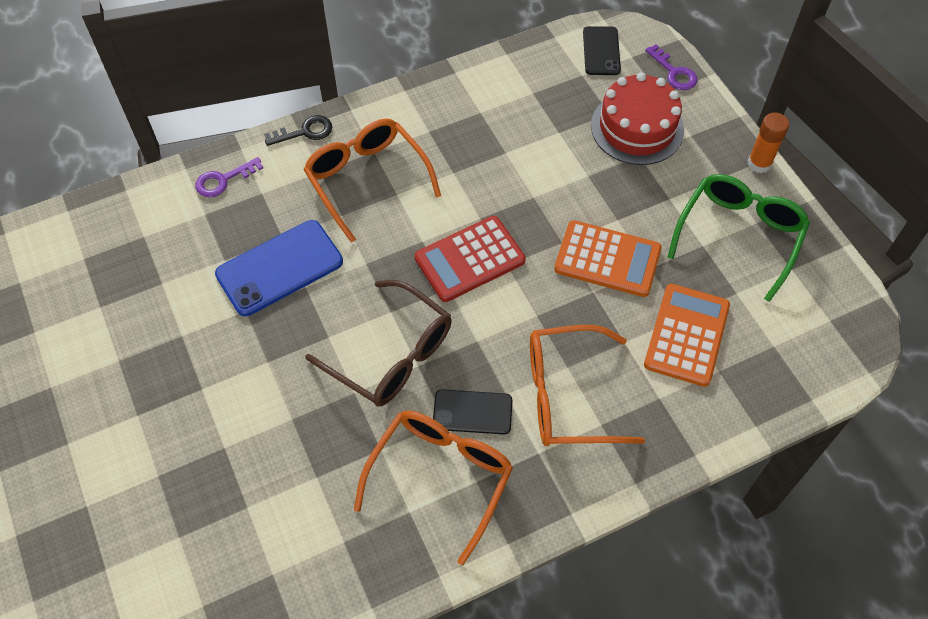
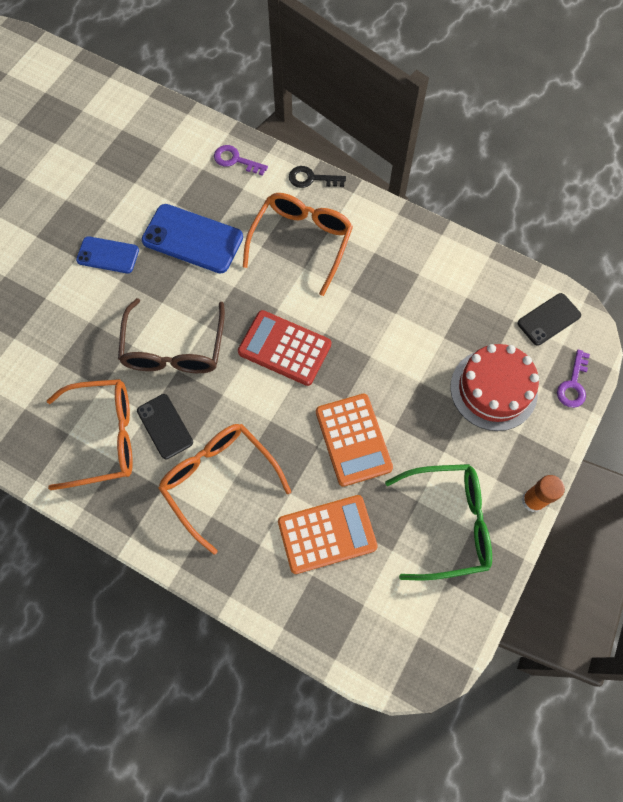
camera: 55 degrees right, 10 degrees up
(227, 356) = (108, 255): none -> blue phone
(305, 132) = (311, 179): black key -> black key turned 150 degrees clockwise

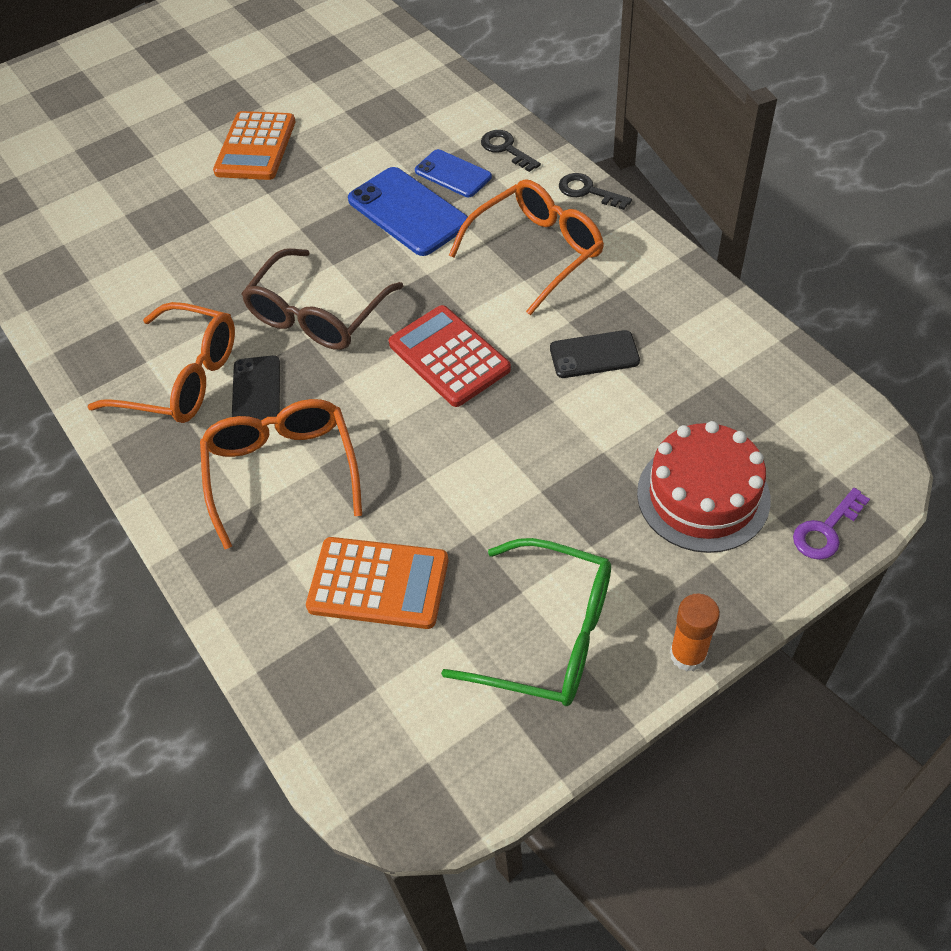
camera: 30 degrees right, 15 degrees down
(108, 255) = (303, 200): blue phone -> blue phone (453, 174)
(235, 160) = (506, 149): purple key -> black key
(353, 440) = (476, 487): orange calculator -> orange calculator (256, 147)
(549, 319) = (829, 439): black phone -> black phone (594, 355)

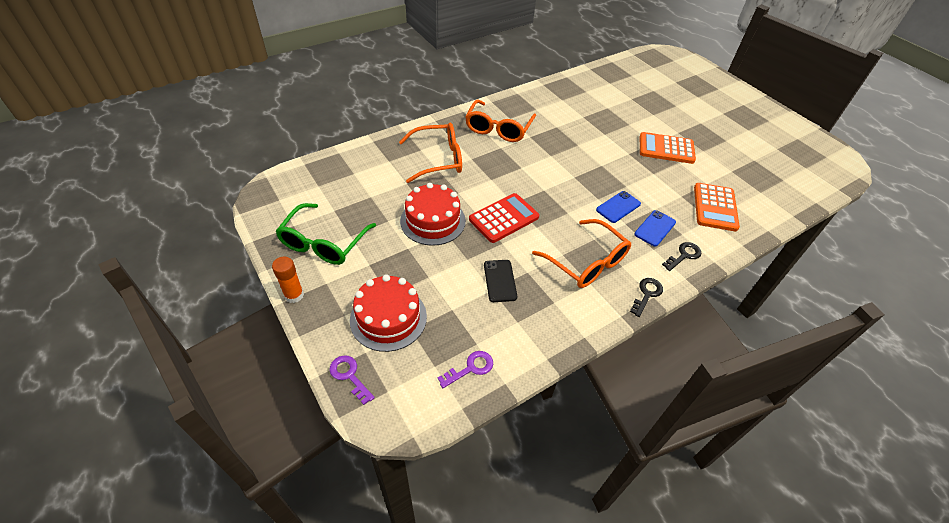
camera: 85 degrees right, 5 degrees down
(256, 391) = (488, 151): black phone -> none
(317, 315) = (536, 171): brown glasses -> none
(378, 583) = (369, 188): orange calculator -> orange calculator (715, 207)
(407, 212) = (618, 207): blue phone -> blue phone, size x0.61
(466, 460) = (433, 221): none -> red cake
(767, 380) = (470, 368): none -> purple key

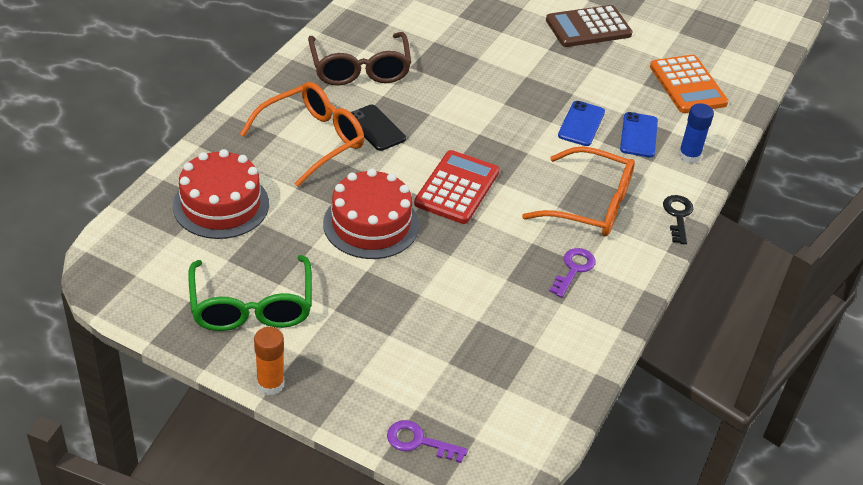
camera: 30 degrees left, 5 degrees down
(388, 318) = (411, 361): red cake -> red cake (221, 205)
(470, 368) = (547, 374): purple key -> purple key (573, 269)
(498, 129) = (360, 69): orange glasses -> brown glasses
(500, 281) = (508, 265): black phone -> black phone (375, 128)
(666, 149) = (588, 27): orange calculator -> brown calculator
(684, 255) = (689, 156): black key -> blue glue stick

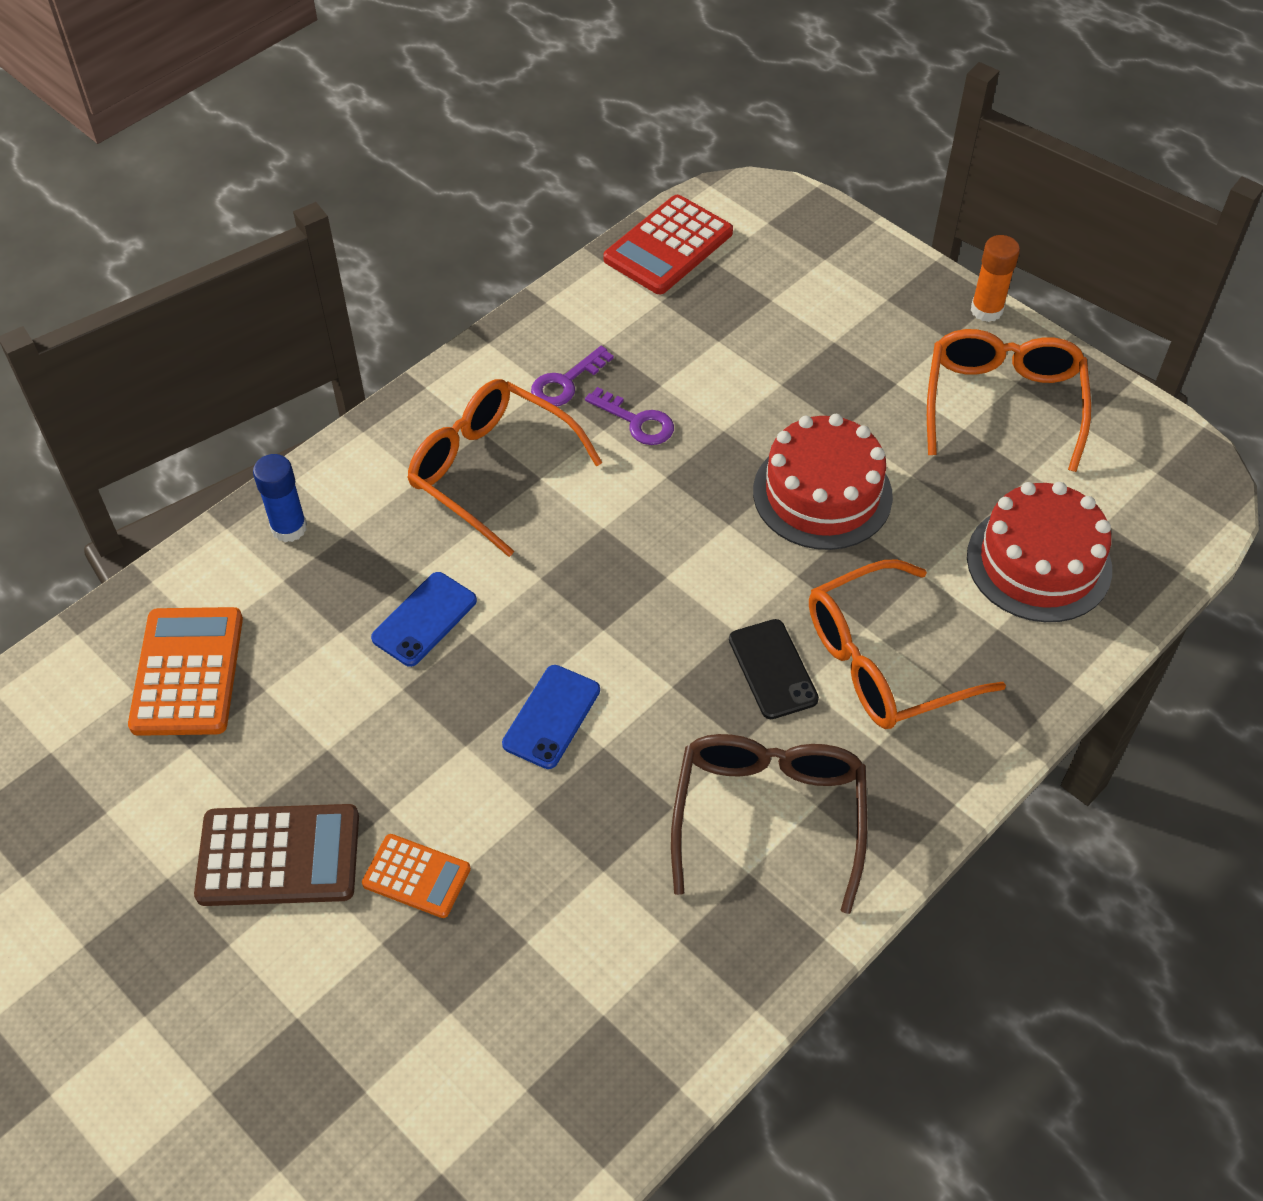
camera: 160 degrees left, 10 degrees up
(252, 307) = (1002, 403): green glasses -> orange glasses
(419, 441) = (830, 228): purple key -> purple key (637, 421)
(457, 188) = (677, 532): red calculator -> red calculator (668, 246)
(520, 29) = (416, 876): none -> orange calculator
(638, 135) = (343, 580): blue phone -> blue phone (551, 717)
(678, 216) = (375, 433): black key -> none

